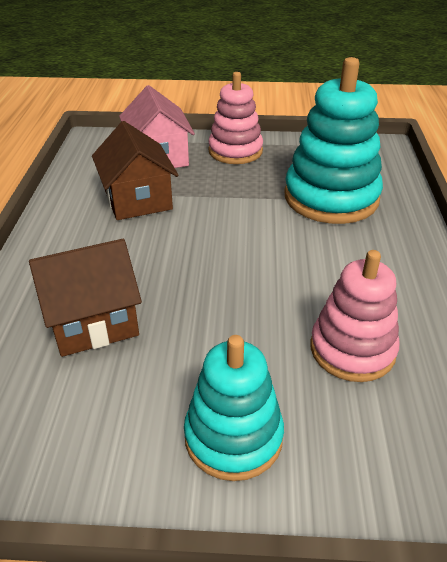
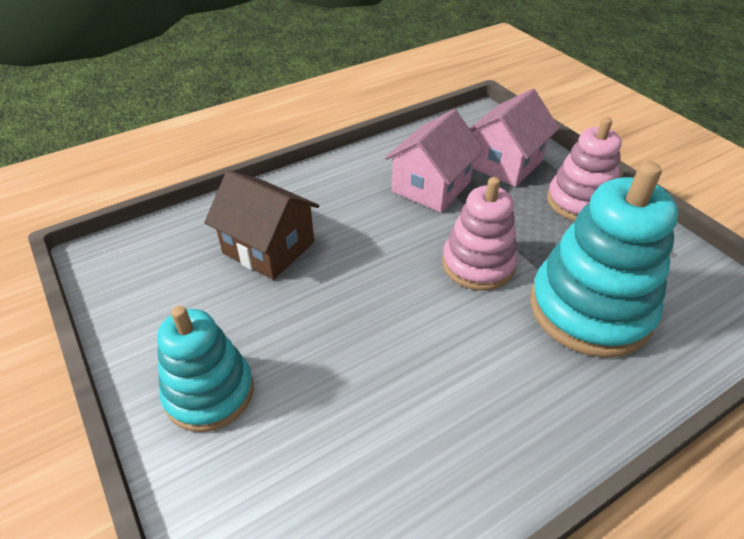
camera: 55 degrees right, 5 degrees up
(138, 199) = (431, 187): brown house -> pink house
(352, 349) = (367, 431): pink stacking toy -> pink stacking toy (478, 264)

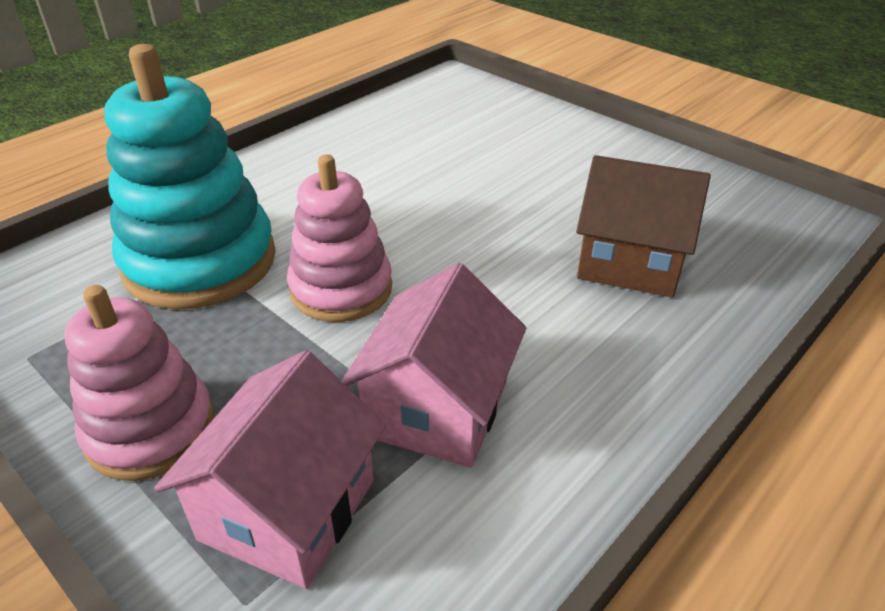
camera: 165 degrees right, 5 degrees down
(209, 392) = (573, 148): turquoise stacking toy -> none

